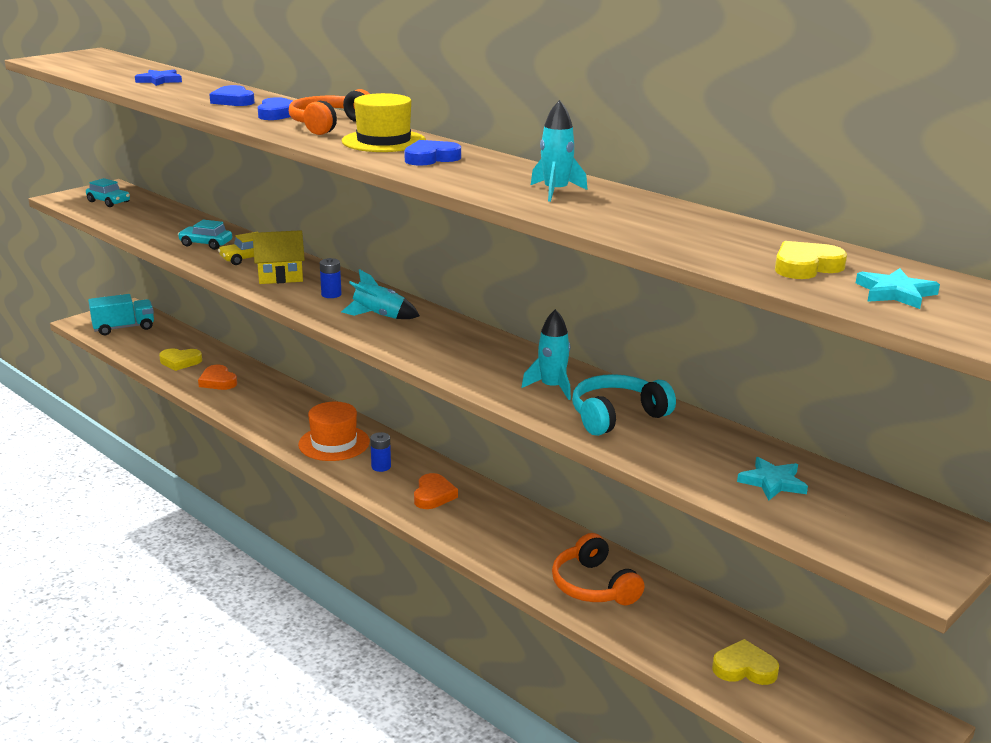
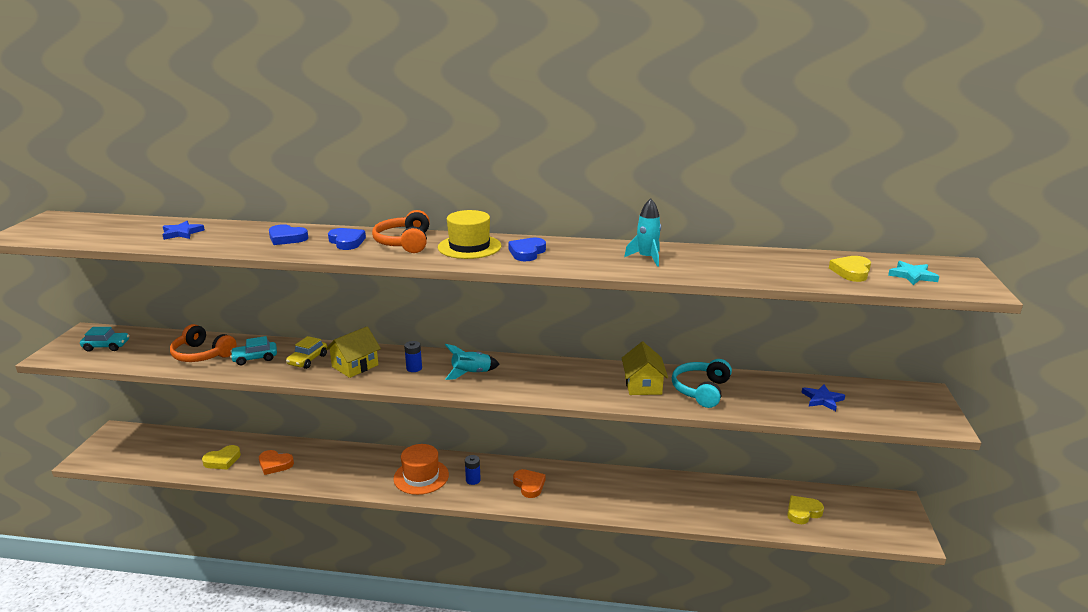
camera: 35 degrees left, 0 degrees up
(124, 328) = (134, 450): turquoise truck -> none
(552, 387) = (643, 385): turquoise rocket -> yellow house
(593, 586) = (683, 501): orange headphones -> orange headphones (202, 354)
(772, 482) = (822, 399): turquoise star -> blue star

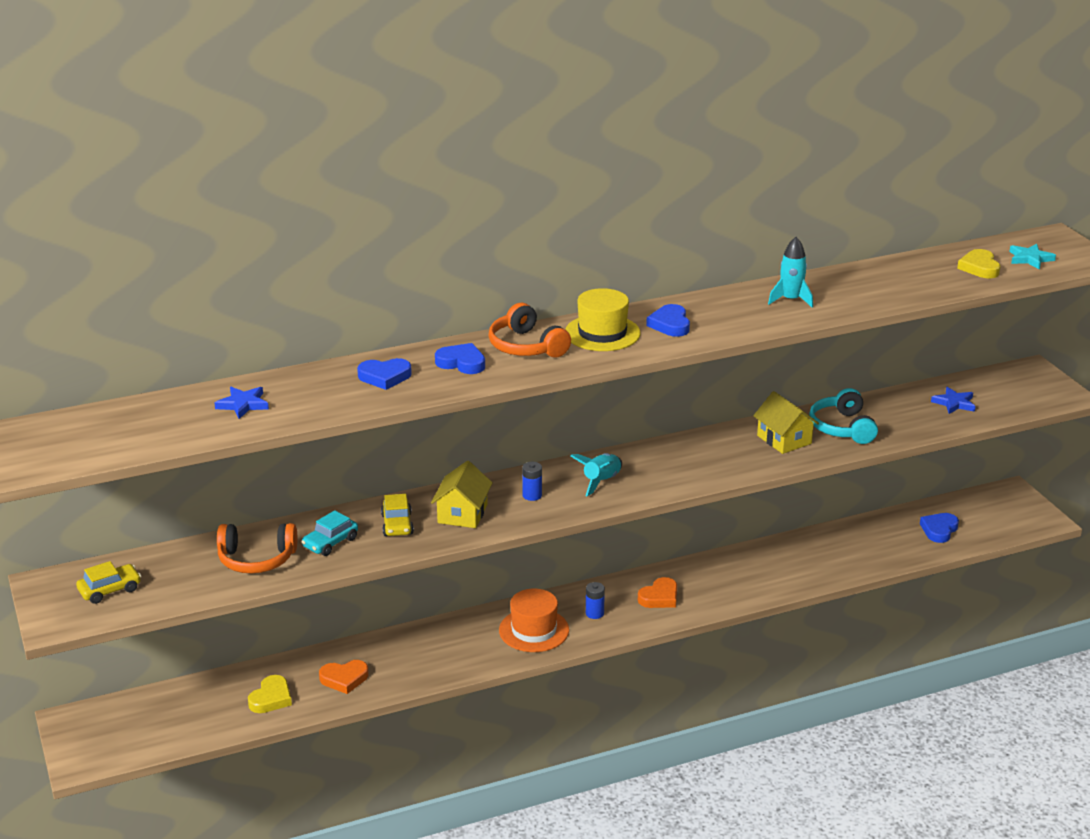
camera: 30 degrees left, 5 degrees up
(106, 346) = (110, 590): turquoise car -> yellow car
(529, 485) = (659, 597): orange heart -> orange heart turned 105 degrees clockwise
(803, 512) = (939, 530): yellow heart -> blue heart

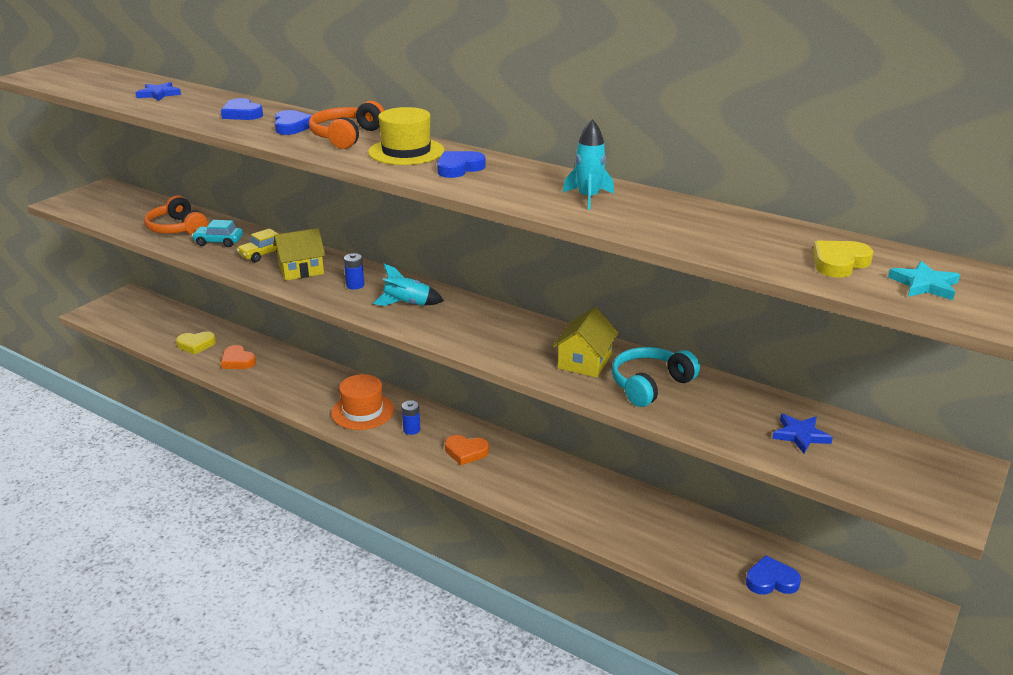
camera: 55 degrees right, 0 degrees up
(110, 590) = (108, 204): yellow car -> none

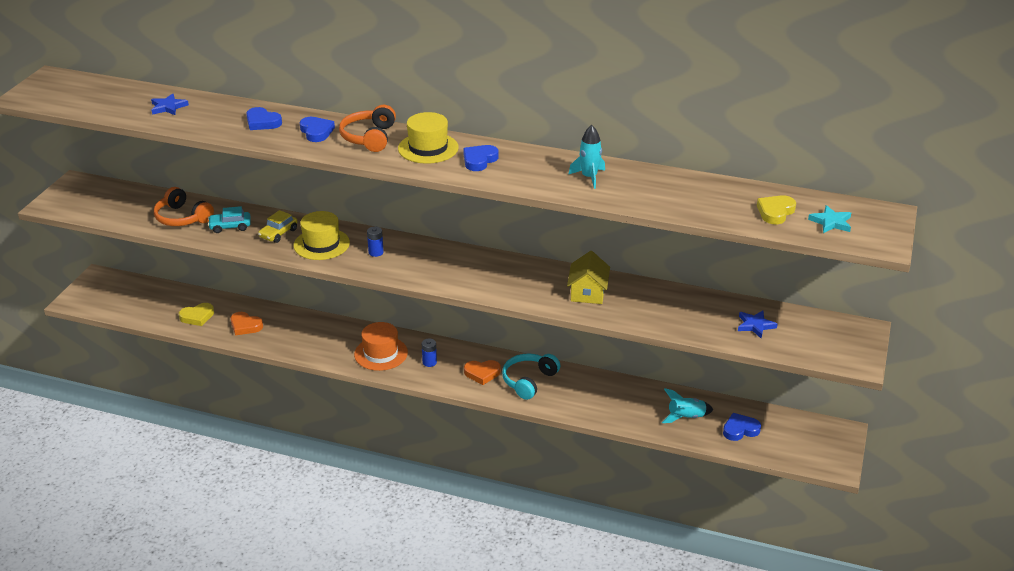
camera: 15 degrees left, 5 degrees up
(301, 270) = (321, 244): yellow house -> yellow hat
(407, 304) = (428, 263): turquoise rocket -> turquoise rocket (686, 417)
(650, 385) = (641, 303): turquoise headphones -> turquoise headphones (528, 381)

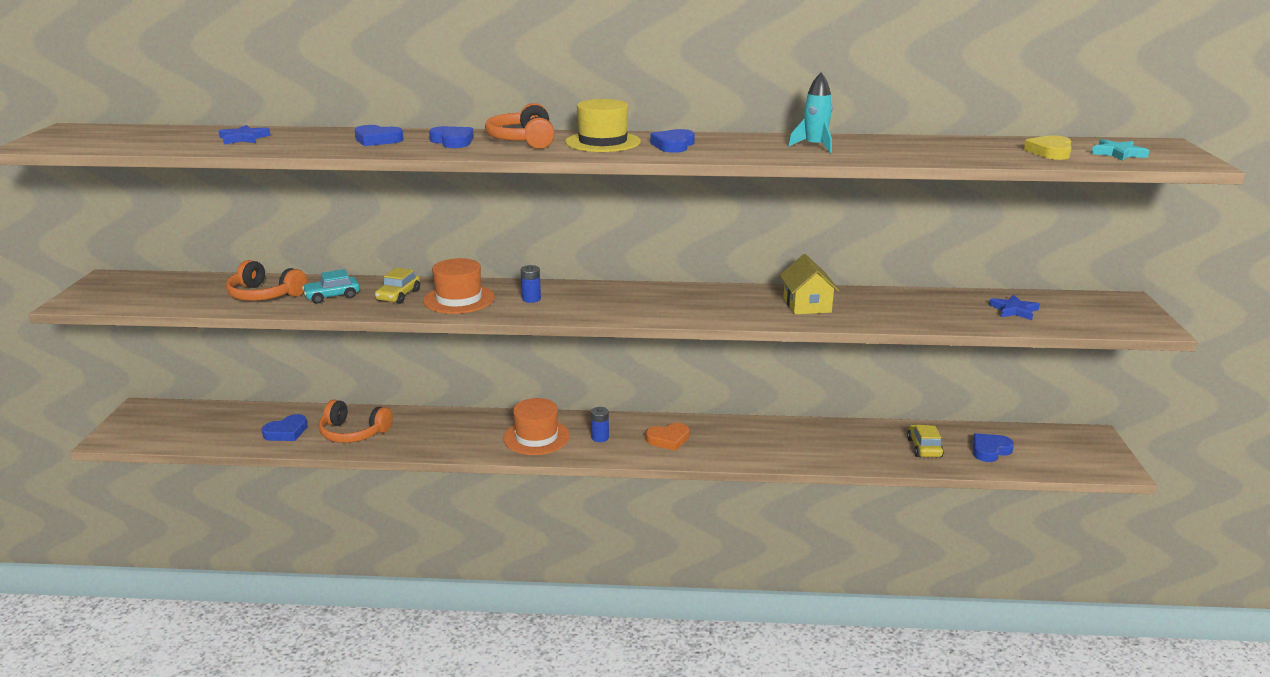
camera: 15 degrees left, 10 degrees down
(197, 317) = (286, 432): yellow heart -> blue heart
(245, 326) = (353, 433): orange heart -> orange headphones
(321, 244) = (459, 299): yellow hat -> orange hat
(528, 381) = (726, 439): turquoise headphones -> none
(686, 417) = (924, 448): turquoise rocket -> yellow car

